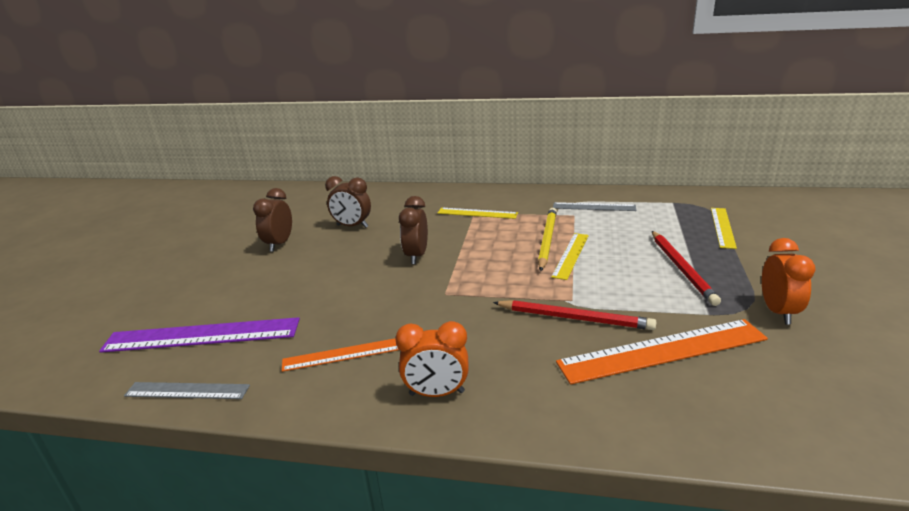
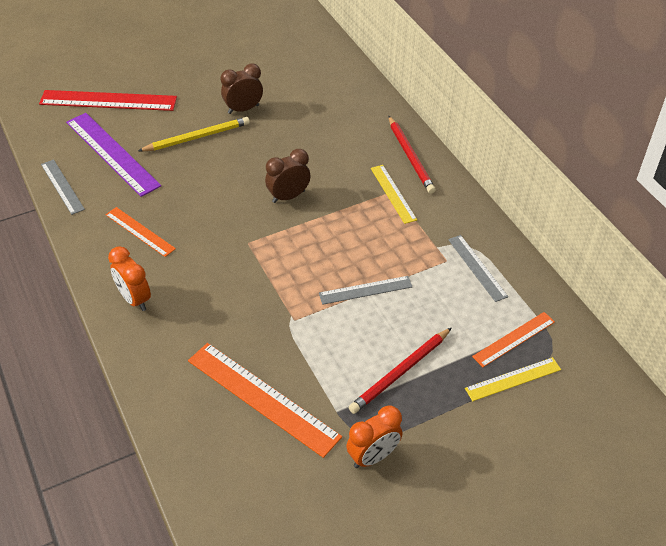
camera: 50 degrees right, 20 degrees up
(126, 312) = (108, 101): none -> red ruler
(352, 226) = (304, 131): brown clock -> none
(547, 240) = (380, 263): yellow pencil -> yellow pencil (197, 137)
(570, 255) = (365, 290): yellow ruler -> grey ruler
(574, 318) = (269, 331): red pencil -> red pencil (410, 157)
(681, 215) = (514, 339): none -> orange ruler

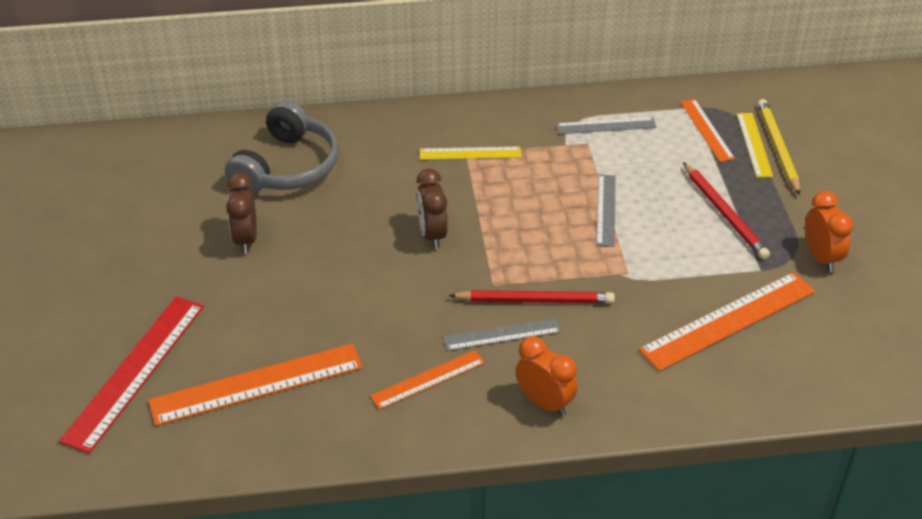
camera: 70 degrees left, 5 degrees down
(62, 186) = (297, 448): grey ruler -> grey ruler (502, 335)
(112, 153) = (257, 384): purple ruler -> orange ruler
(135, 299) = (544, 403): orange clock -> orange clock turned 120 degrees counterclockwise
(197, 137) = (275, 293): yellow pencil -> yellow pencil (777, 148)
(326, 106) = (287, 167): none -> grey headphones
(410, 157) = (417, 125): red pencil -> red pencil (535, 300)

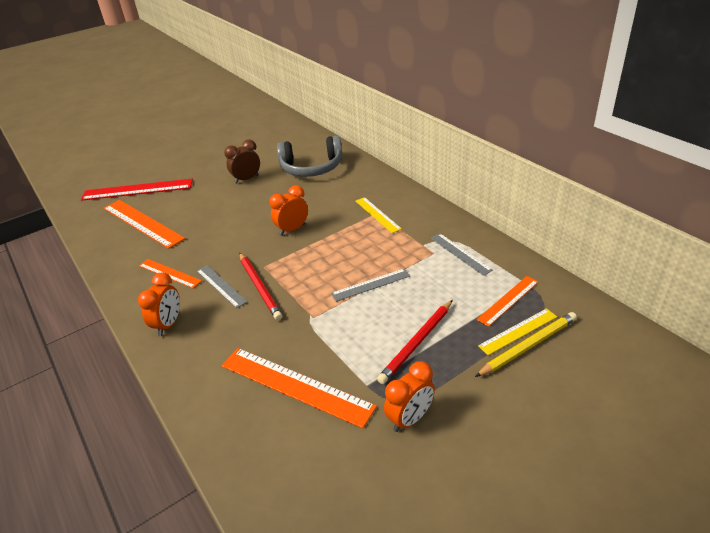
camera: 65 degrees right, 5 degrees down
(432, 235) = (292, 229): brown clock -> orange clock

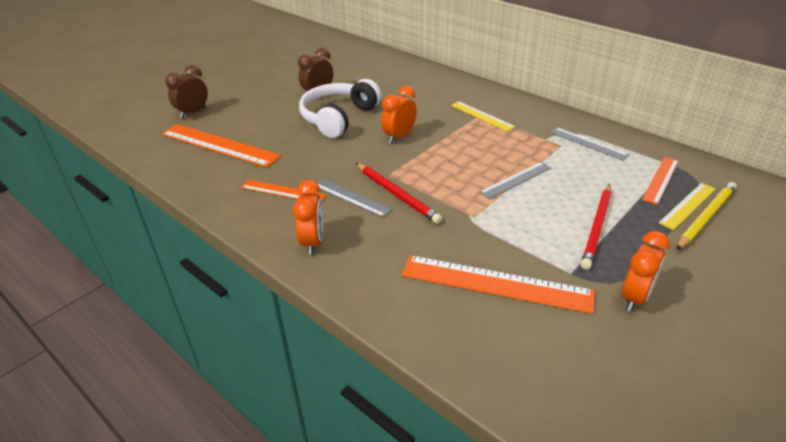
camera: 15 degrees left, 0 degrees up
(137, 190) = (193, 113): red ruler -> brown clock
(251, 205) = (338, 117): none -> white headphones
(311, 168) = (384, 78): grey headphones -> none

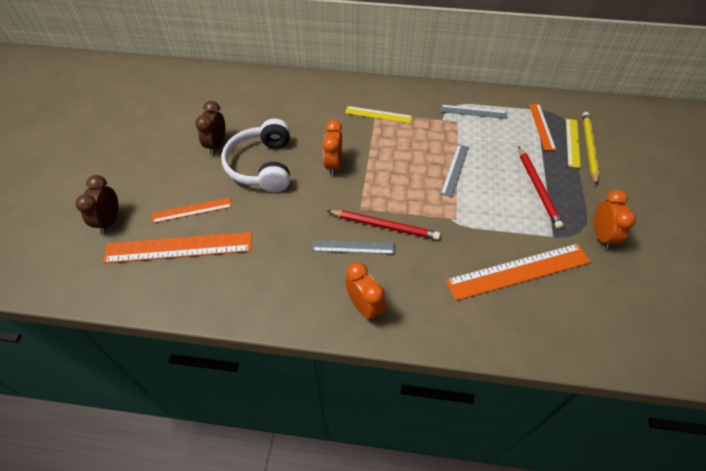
camera: 35 degrees left, 15 degrees up
(283, 191) = (290, 270): orange ruler -> orange ruler (192, 210)

